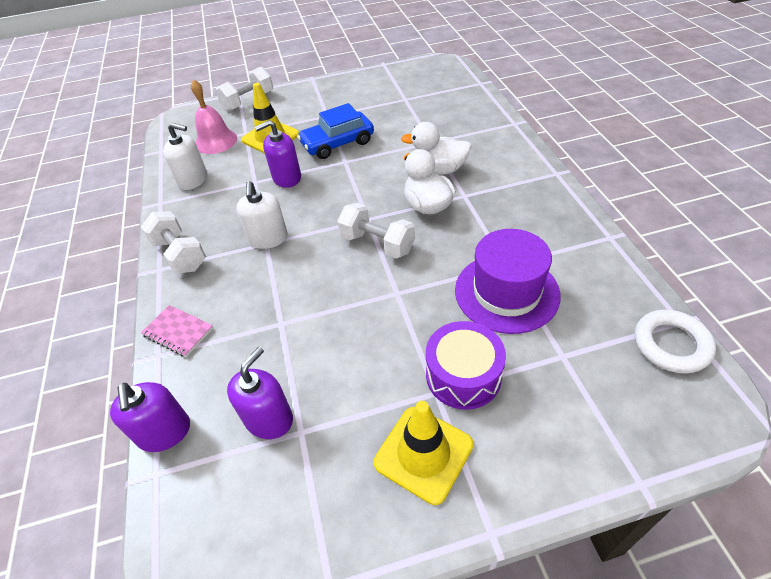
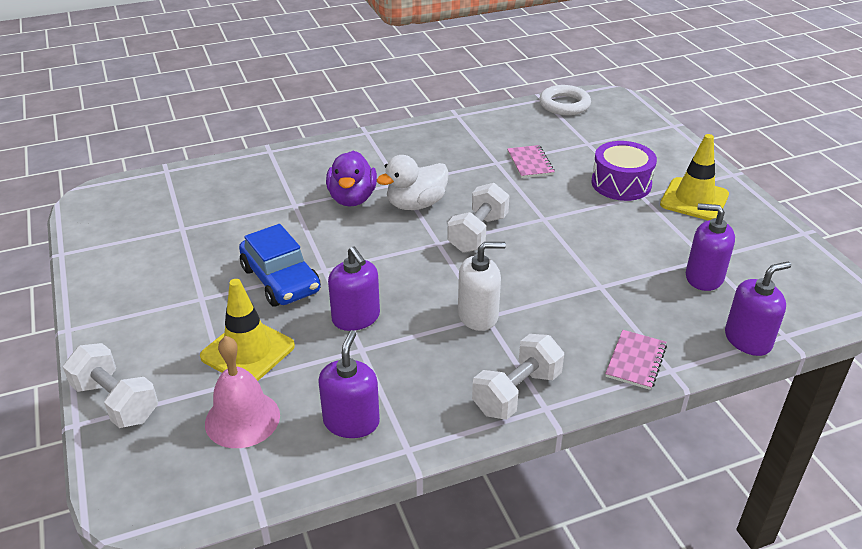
camera: 100 degrees left, 10 degrees down
(193, 180) = (351, 422): white soap dispenser -> purple soap dispenser
(439, 170) = (352, 198): white duck -> purple duck
(506, 292) = (530, 163): purple hat -> pink notebook

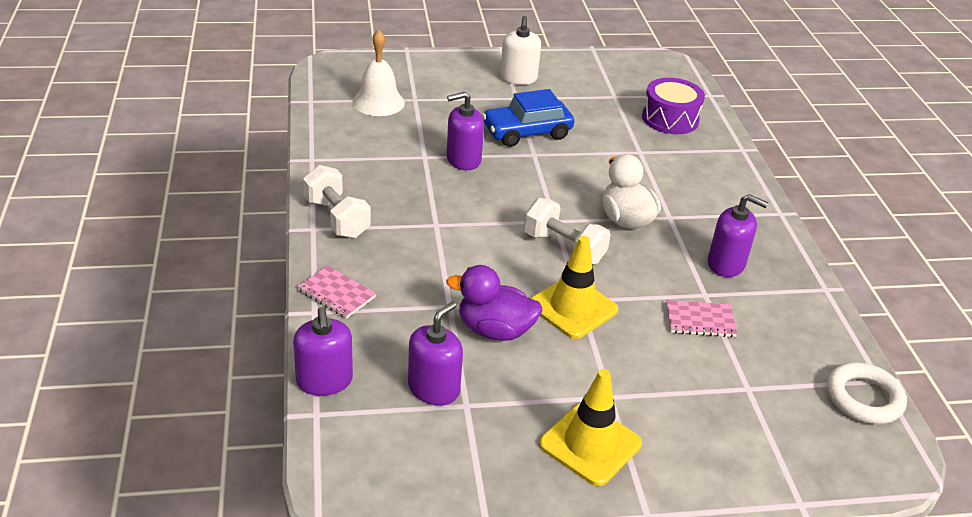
camera: 100 degrees right, 0 degrees up
(116, 402) = (419, 62): white dumbbell -> none
(242, 419) = (378, 102): pink bell -> white bell
(247, 351) = (445, 110): yellow traffic cone -> yellow traffic cone (573, 307)
(351, 422) = (351, 141): purple soap dispenser -> purple soap dispenser (726, 264)
(352, 198) = (644, 184): purple duck -> purple duck (495, 330)
(478, 315) = (439, 220): white soap dispenser -> white soap dispenser (518, 78)
(621, 184) = (640, 386): purple drum -> purple drum (670, 119)

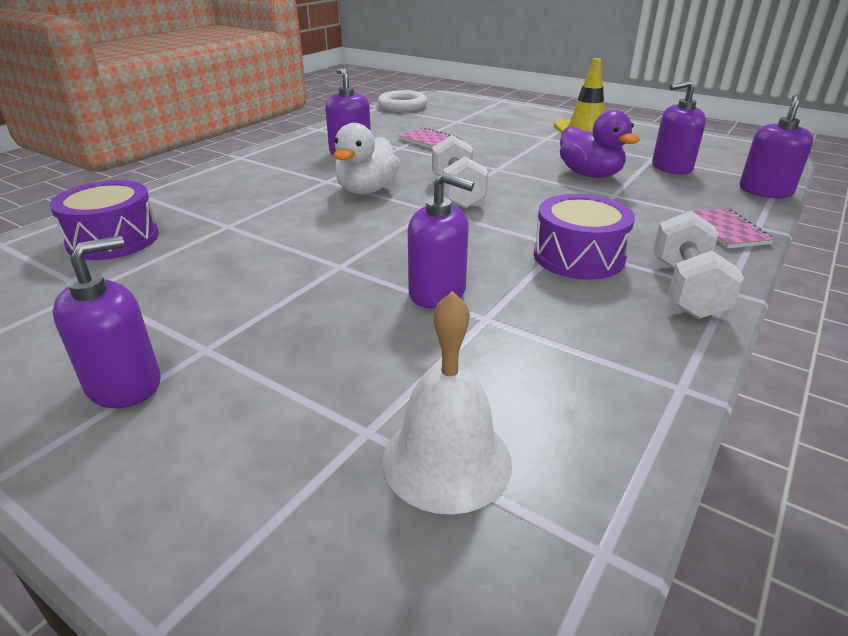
camera: 135 degrees left, 5 degrees down
(416, 218) = (578, 256): none -> purple drum
(518, 78) = (124, 384): white soap dispenser -> purple soap dispenser
(527, 132) = (297, 292): blue car -> none
(573, 307) = (509, 167): yellow traffic cone -> none

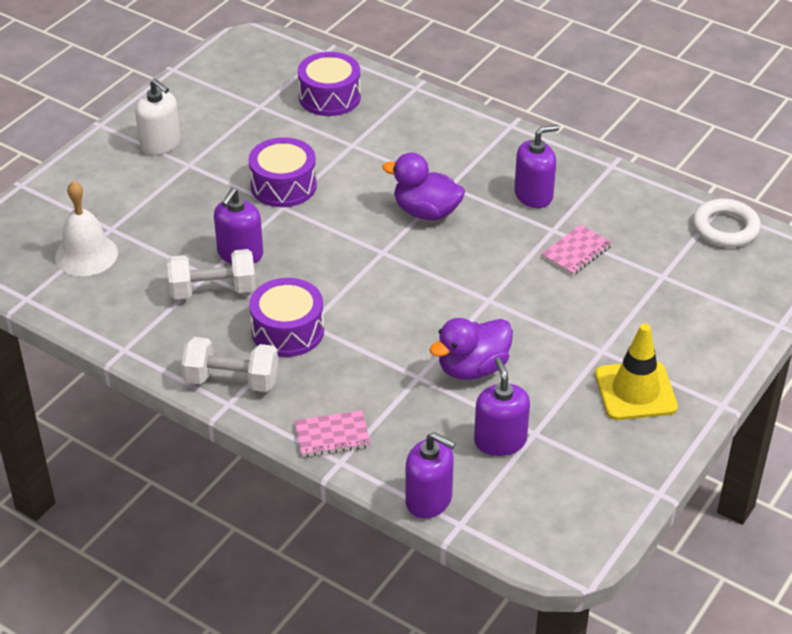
camera: 90 degrees right, 10 degrees up
(124, 384) = (160, 144): purple soap dispenser -> white soap dispenser
(294, 266) = (283, 186): none -> purple drum
(366, 190) = (426, 212): white duck -> purple duck
(457, 192) = (421, 269): white dumbbell -> white dumbbell (213, 290)

